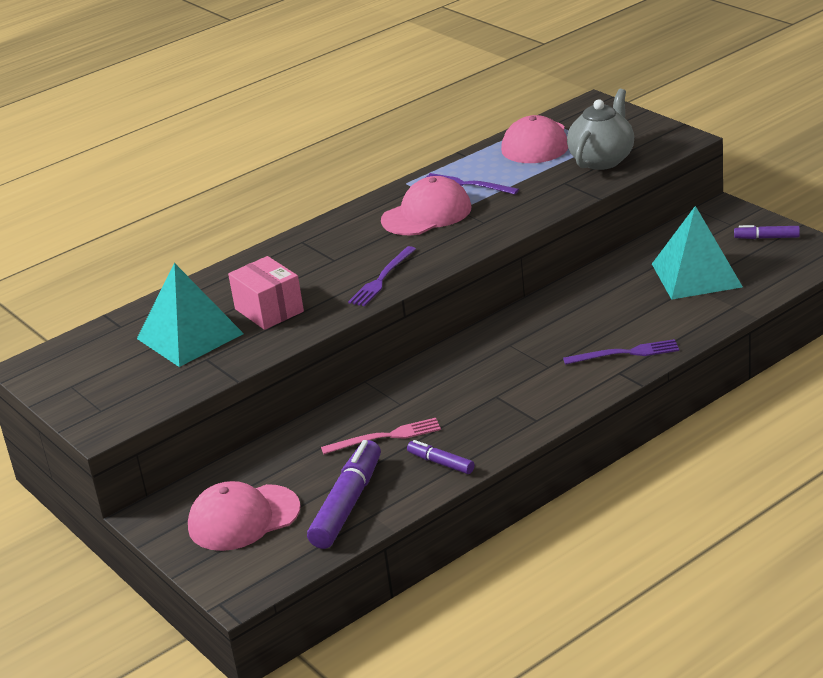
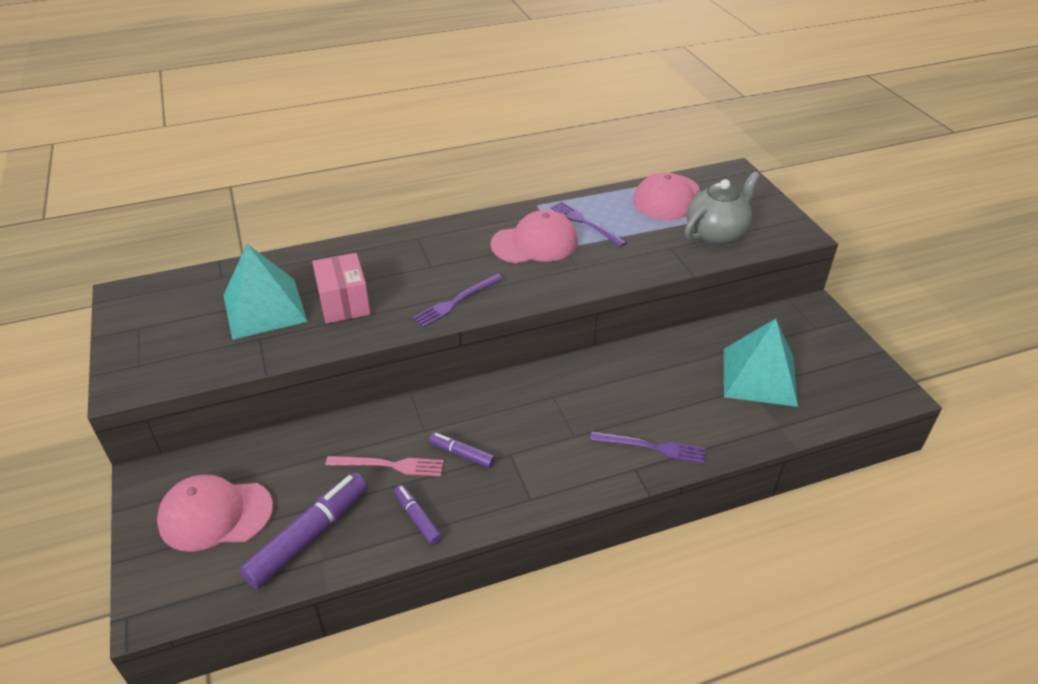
camera: 15 degrees right, 10 degrees up
(767, 238) = (844, 355): purple marker -> purple marker (462, 454)

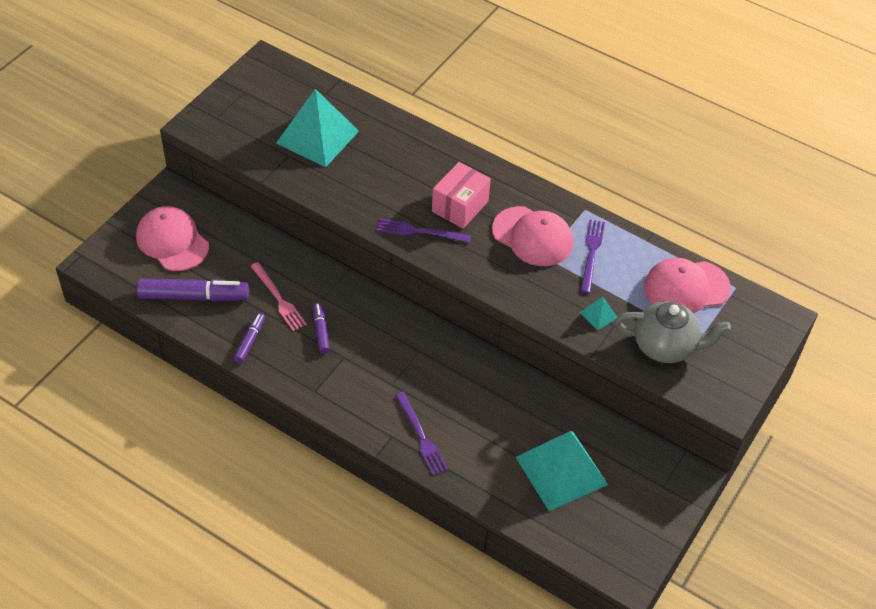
camera: 50 degrees right, 10 degrees up
(344, 303) = (360, 173): pink box -> pink box (460, 206)
(653, 250) = (598, 315): none -> turquoise pyramid

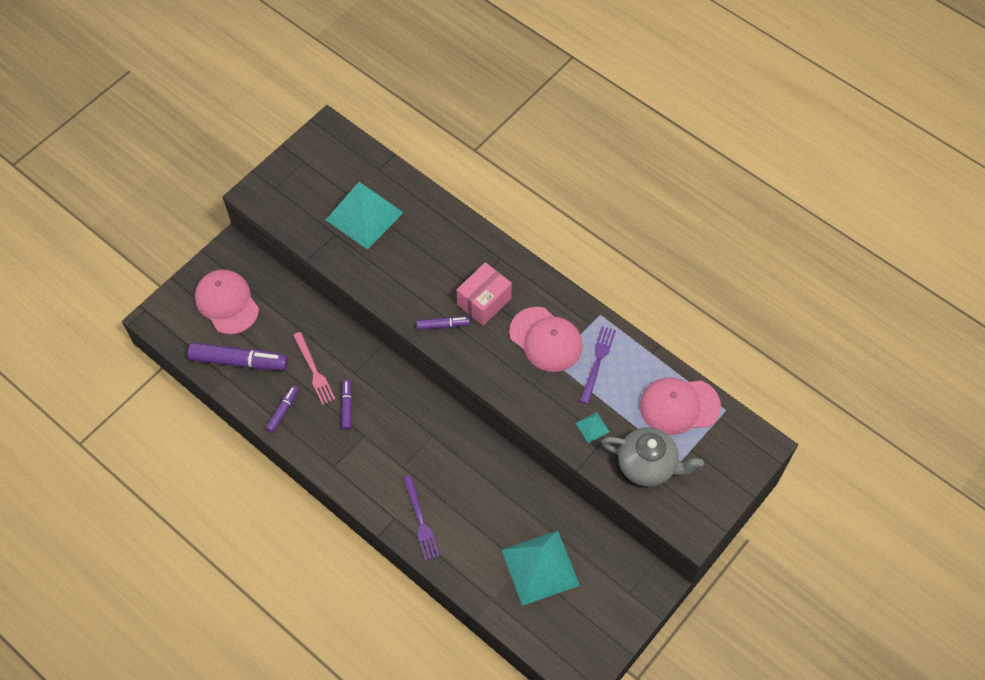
camera: 10 degrees right, 10 degrees up
(419, 231) = (443, 325): purple fork -> purple marker

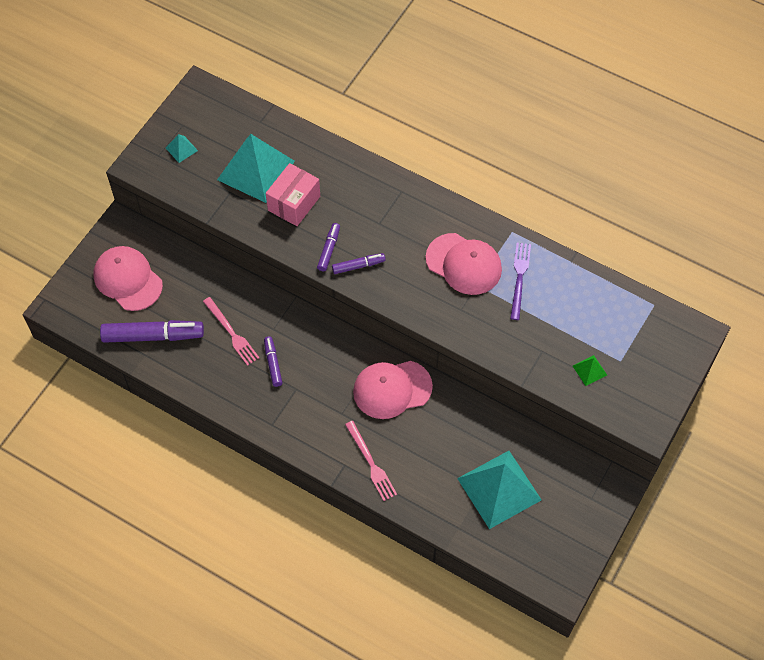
camera: 10 degrees left, 0 degrees up
(283, 411) = (208, 378): purple marker -> purple marker (329, 249)
(420, 520) = (371, 463): purple fork -> pink fork
(484, 301) = (394, 236): pink box -> pink box (294, 203)
(592, 427) = (527, 342): turquoise pyramid -> turquoise pyramid (181, 149)
(647, 465) = (589, 370): grey teapot -> green pyramid
(679, 406) = (608, 308): pink cap -> pink cap (392, 389)

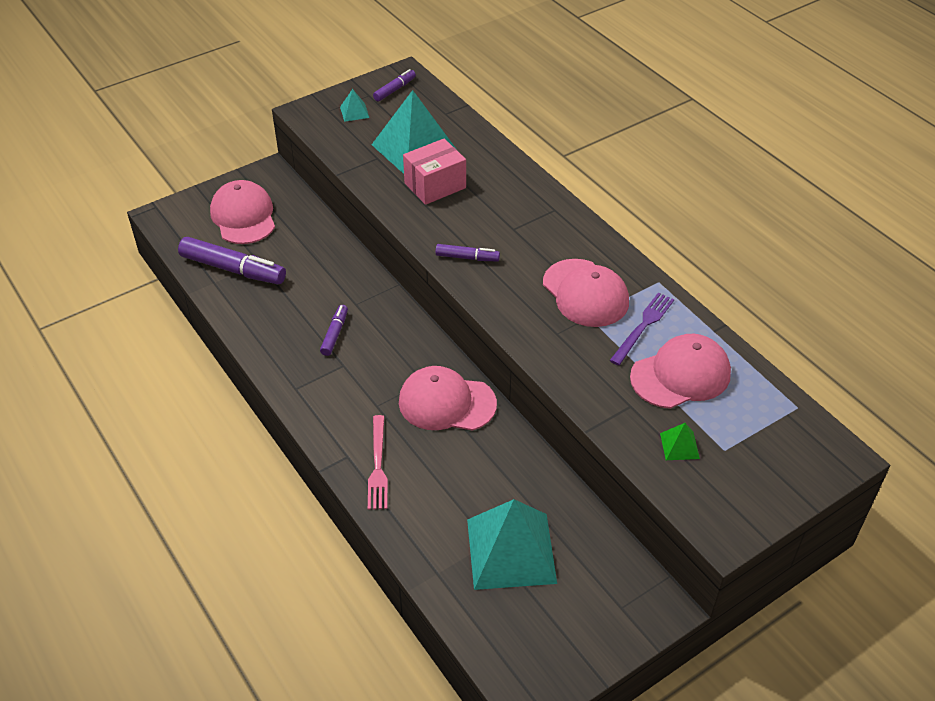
camera: 25 degrees right, 15 degrees down
(231, 333) = (311, 293): pink fork -> none
(329, 249) = (445, 234): purple marker -> purple marker (394, 90)
(564, 310) = (680, 375): none -> pink cap

